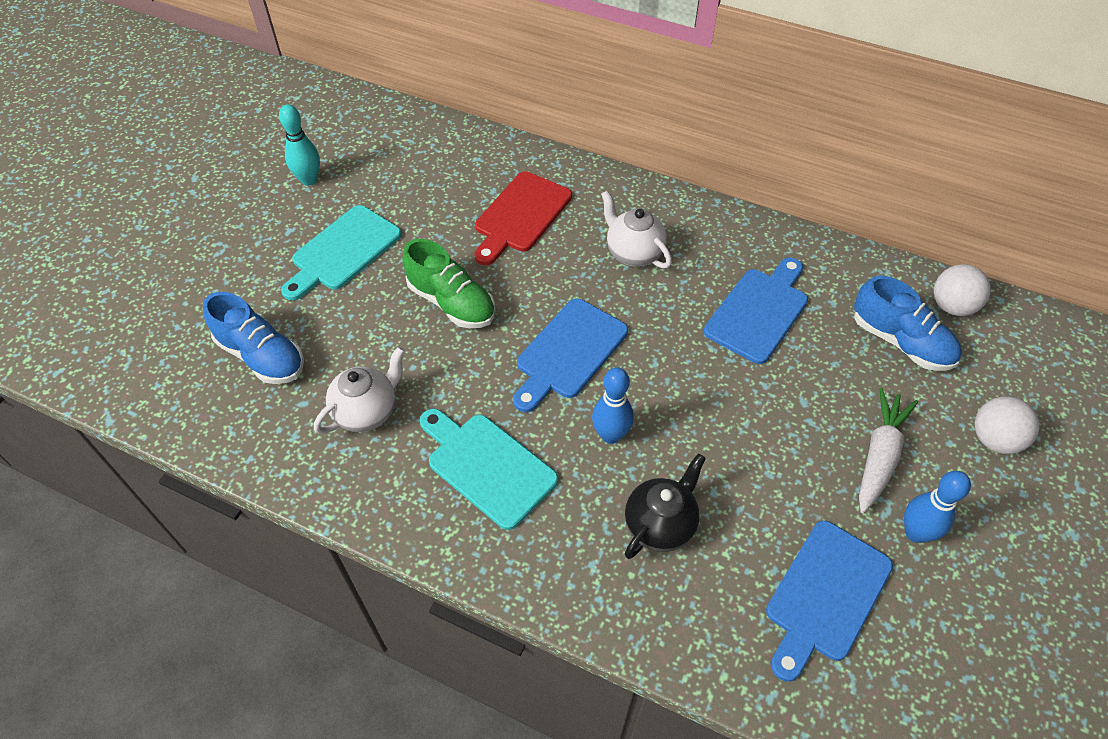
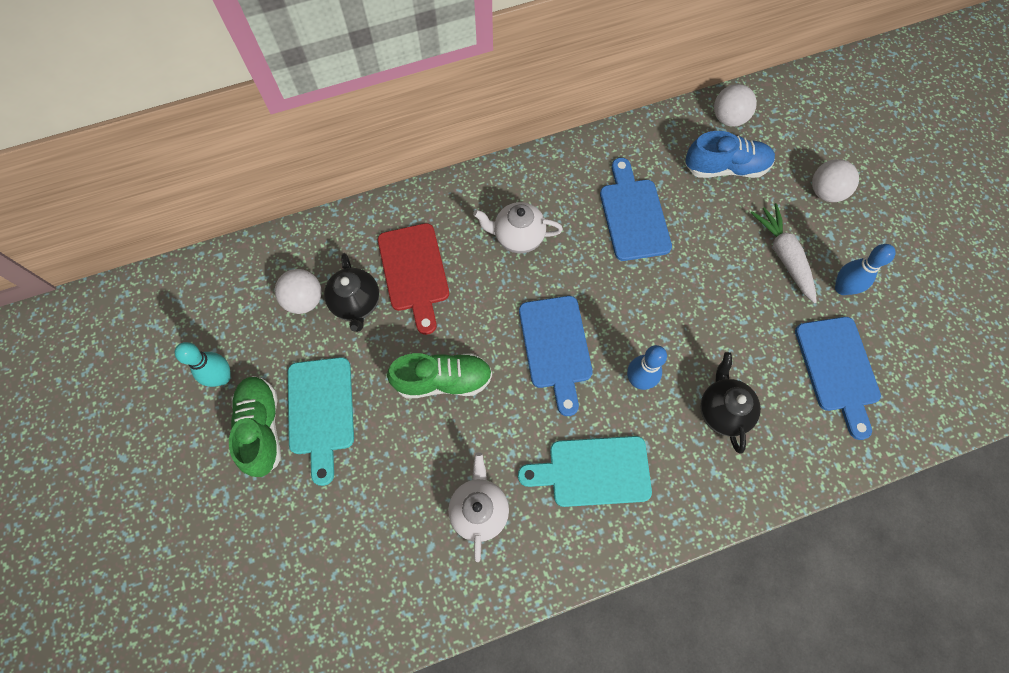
camera: 45 degrees left, 15 degrees up
(261, 356) = (360, 543): blue shoe -> none
(293, 230) = (262, 428): none -> green shoe
(420, 175) = (304, 300): none -> white ball
(453, 204) = (356, 304): none -> black teapot

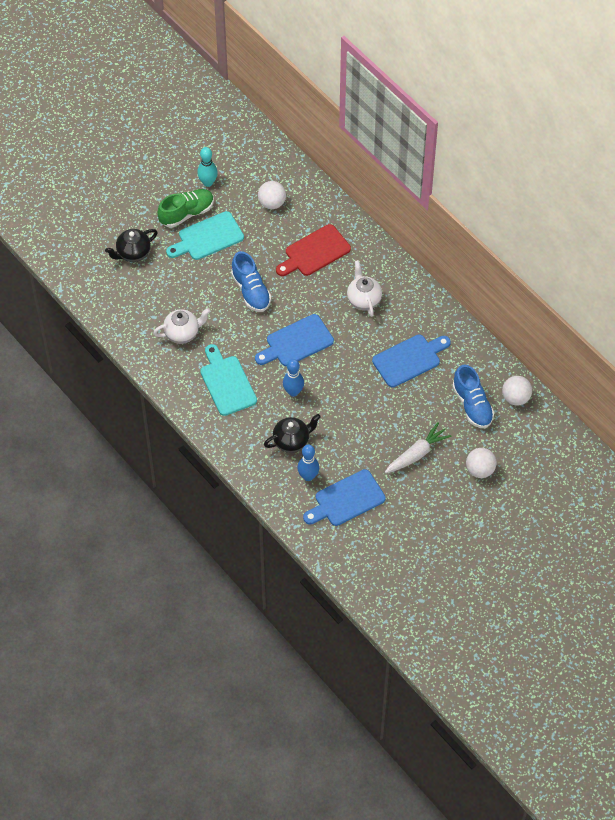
camera: 70 degrees right, 10 degrees down
(356, 304) = (281, 230): black teapot -> black teapot (133, 253)
(443, 380) = (251, 291): green shoe -> blue shoe
(842, 288) = (407, 492): blue bowling pin -> blue bowling pin (308, 476)

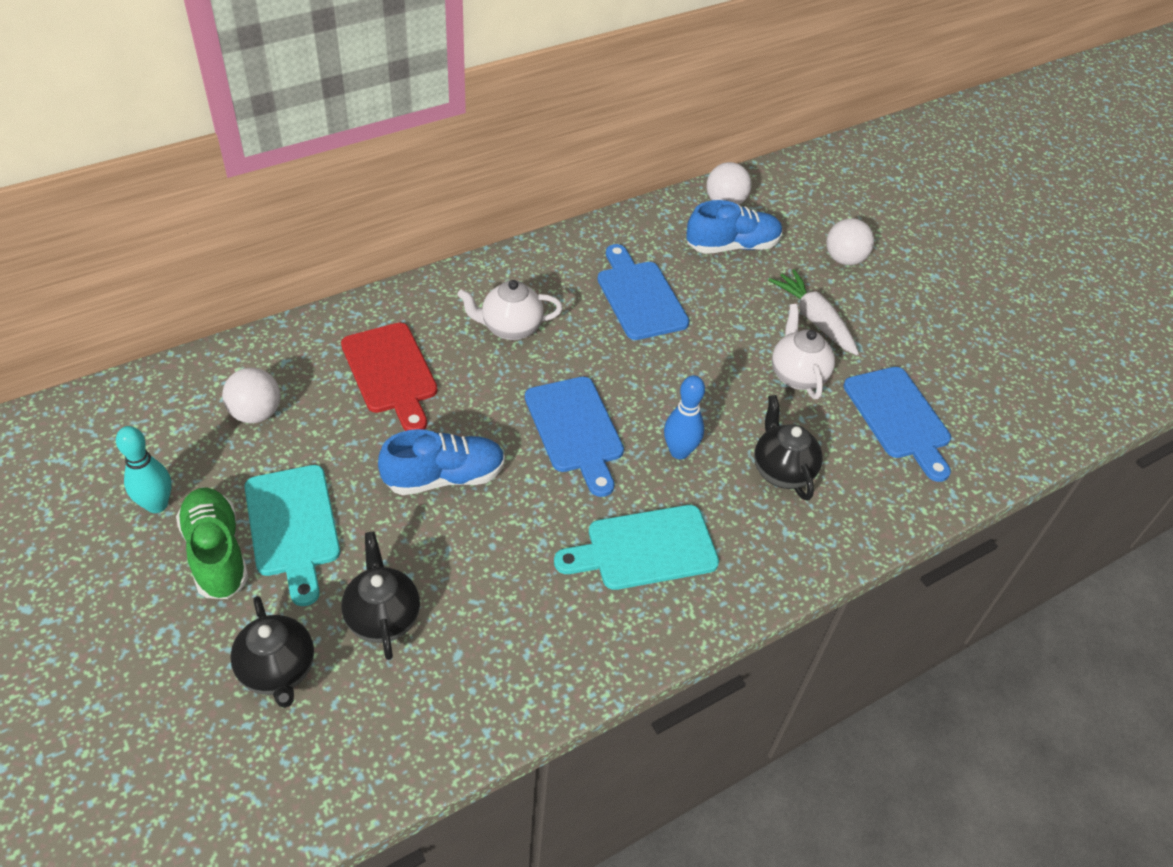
camera: 85 degrees left, 10 degrees down
(166, 284) = (383, 617): none -> black teapot
(182, 333) = (513, 606): white teapot -> white teapot (797, 375)
(308, 476) = (853, 460): blue bowling pin -> none

